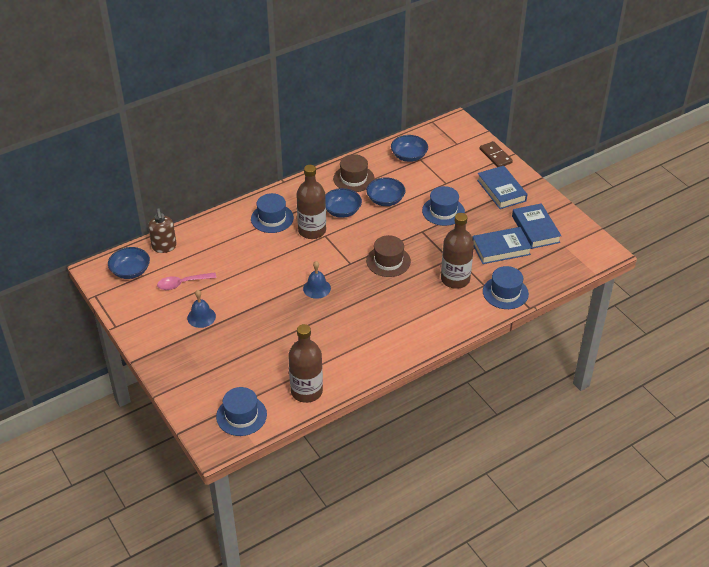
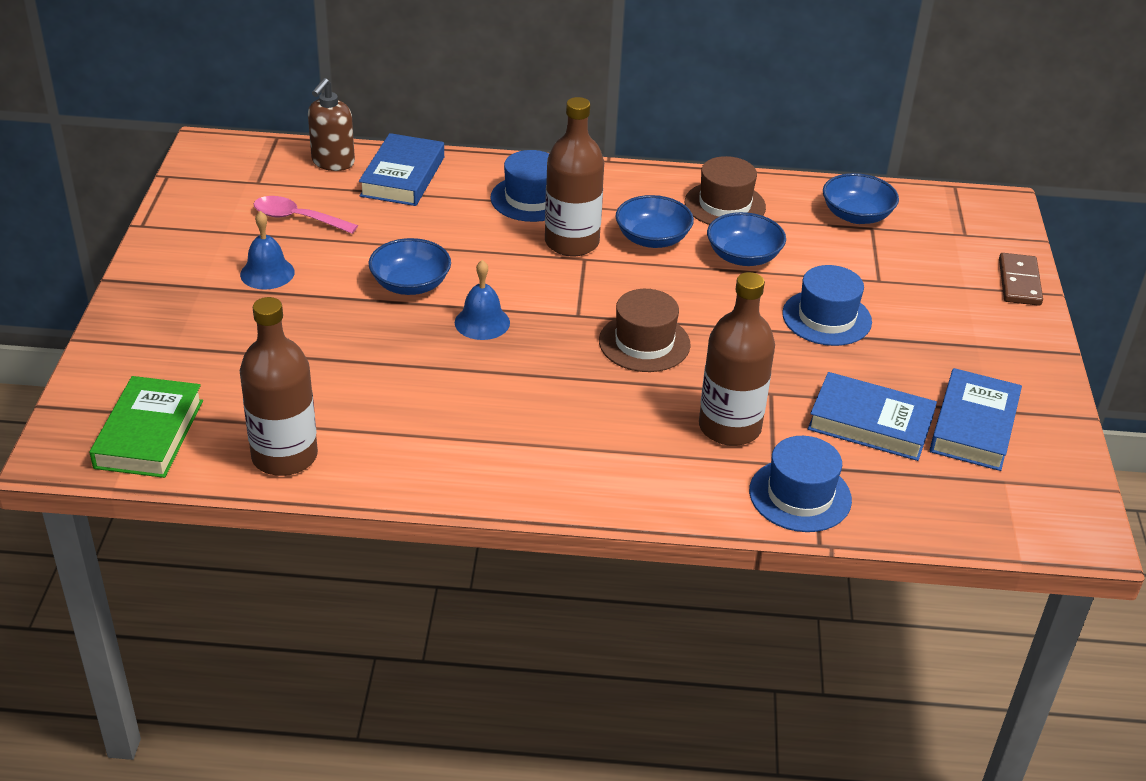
camera: 35 degrees right, 5 degrees down
(130, 271) = (250, 170): blue bowl -> blue bowl (410, 284)
(241, 415) = (149, 434): blue hat -> green book
(501, 190) = (972, 337): blue book -> blue book (402, 176)

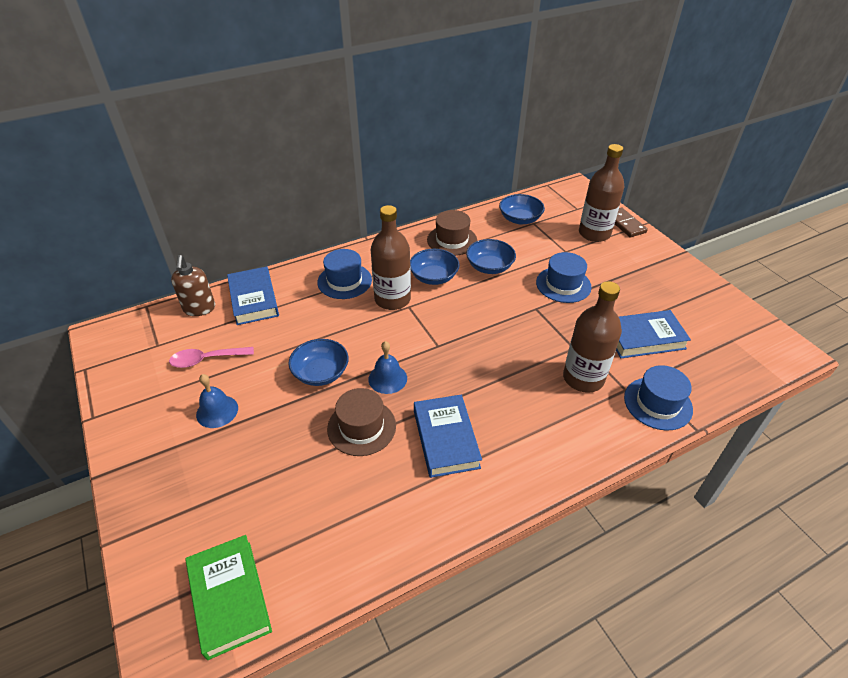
camera: 30 degrees left, 5 degrees up
(284, 456) = (346, 556): brown bottle -> brown bottle (594, 233)
(644, 343) = (490, 346): brown hat -> brown hat (361, 427)
(973, 426) = (688, 315): blue book -> blue book (446, 439)

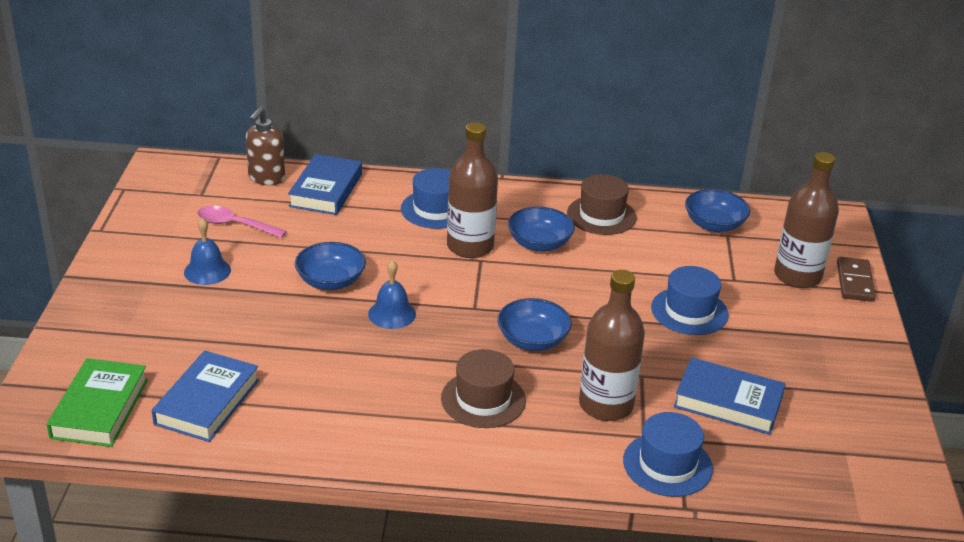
camera: 30 degrees right, 10 degrees down
(361, 427) = (326, 342): brown hat -> brown hat (483, 399)
(446, 439) = (398, 388): blue book -> blue book (207, 402)
(489, 267) = (617, 259): blue bowl -> blue bowl (532, 340)

